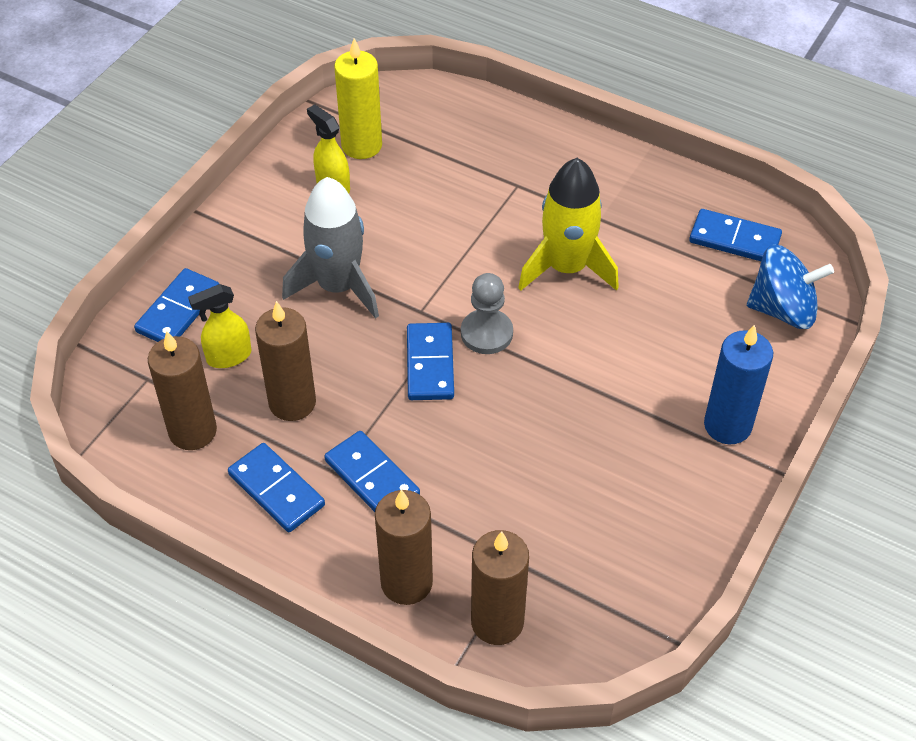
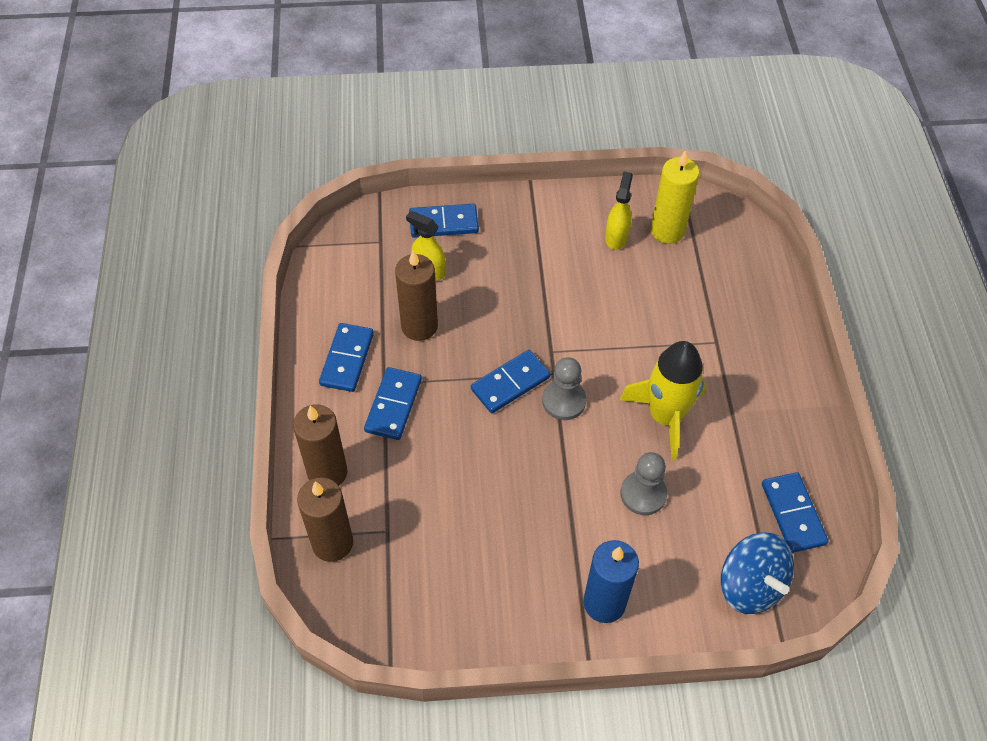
camera: 55 degrees right, 5 degrees up
(192, 431) = (358, 289): brown candle -> none
(338, 286) = (532, 293): grey rocket -> none
(636, 331) = (643, 494): none -> grey pawn

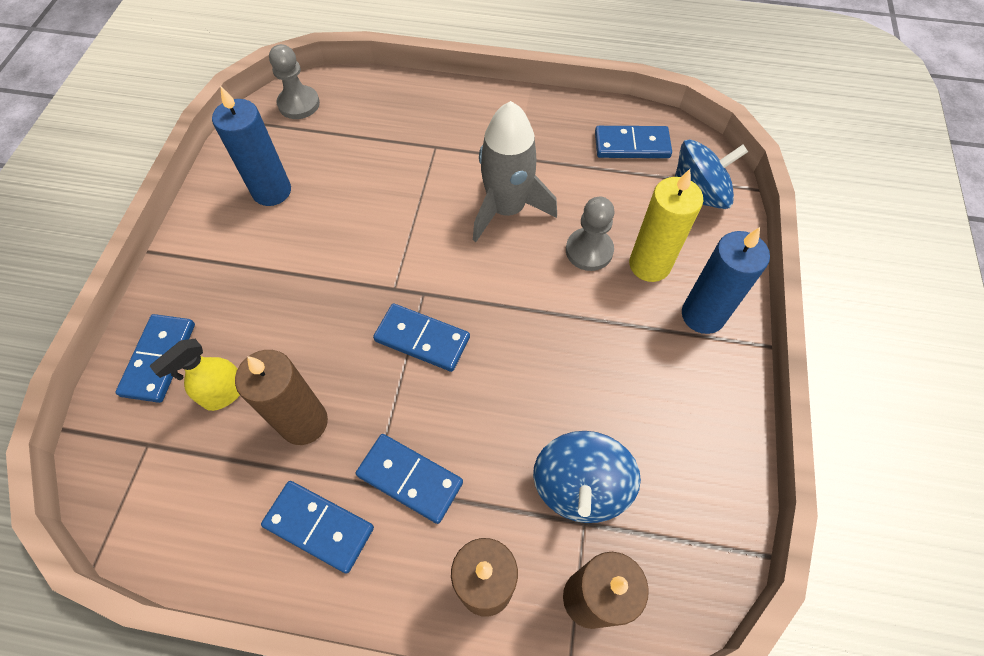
camera: 75 degrees left, 5 degrees up
(414, 523) = (580, 487): none -> blue spinning top
(510, 383) = (422, 339): blue domino -> blue domino turned 45 degrees counterclockwise
(564, 401) = (462, 292): grey pawn -> grey pawn (299, 104)
(616, 237) = (272, 191): yellow spray bottle -> blue candle
(665, 417) = (507, 209): yellow rocket -> grey rocket
(667, 231) = (286, 147): yellow candle -> yellow candle (649, 265)

